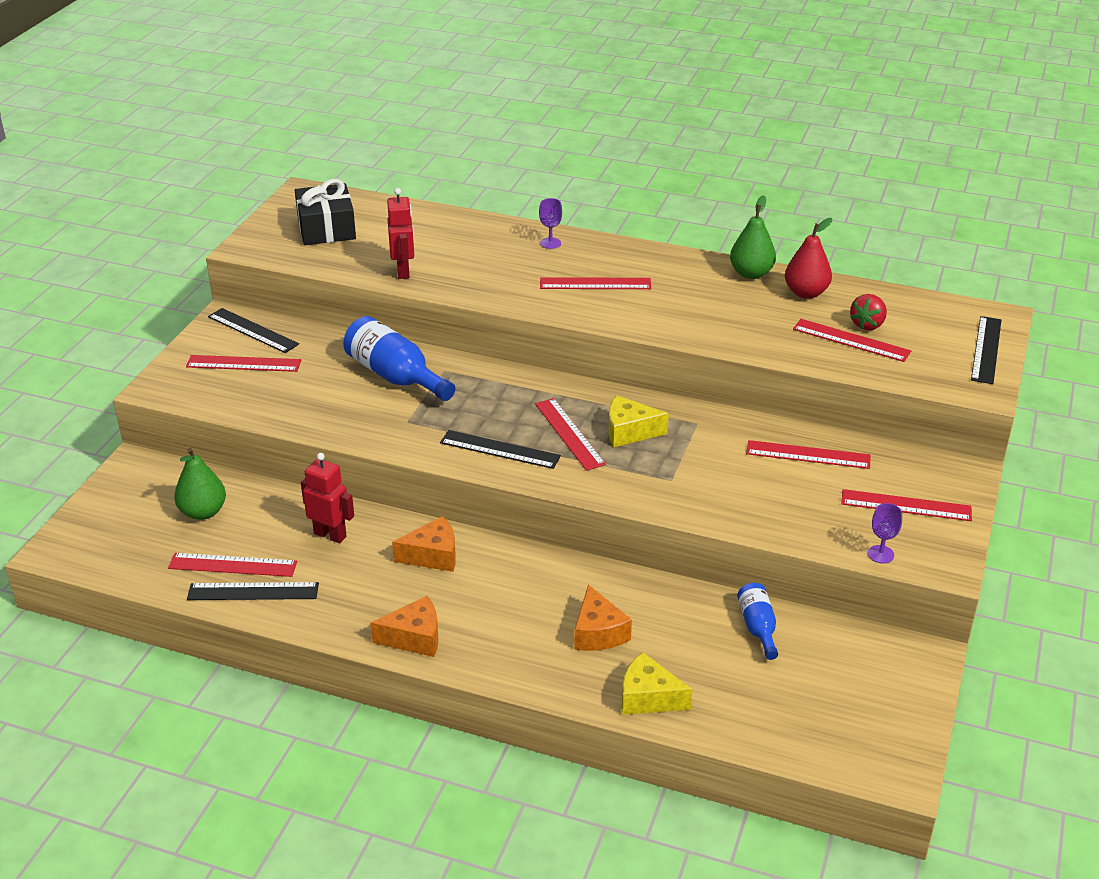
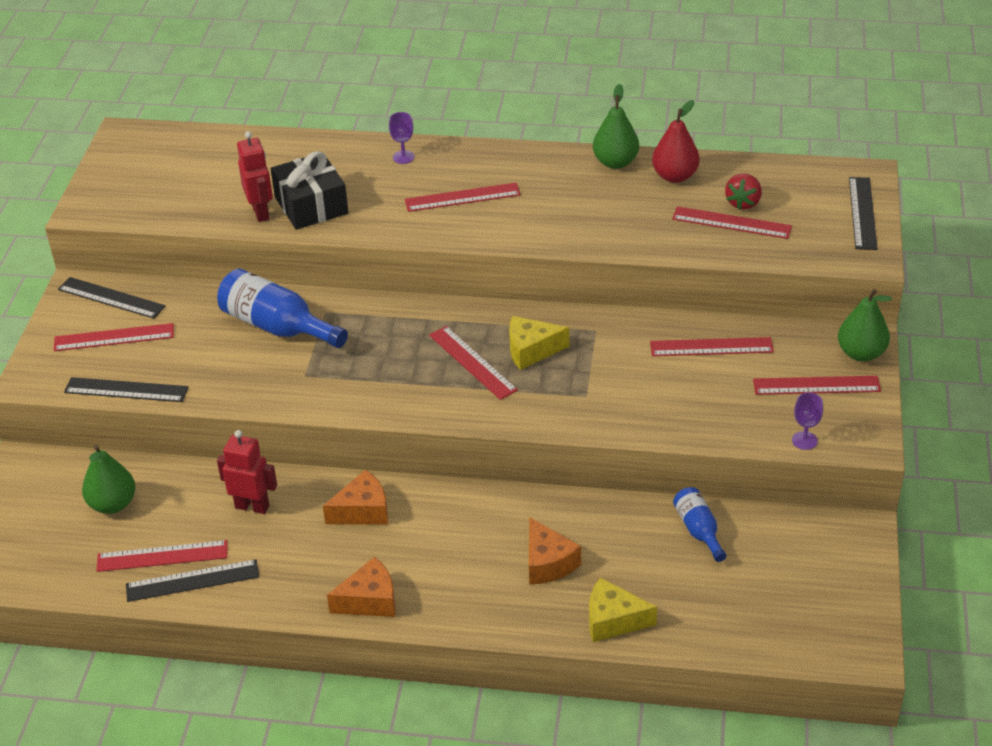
camera: 10 degrees left, 5 degrees up
(326, 229) = (163, 174): black gift -> black gift (311, 205)
(500, 449) = (408, 391): black ruler -> black ruler (126, 390)
(959, 483) = (861, 353): none -> green pear

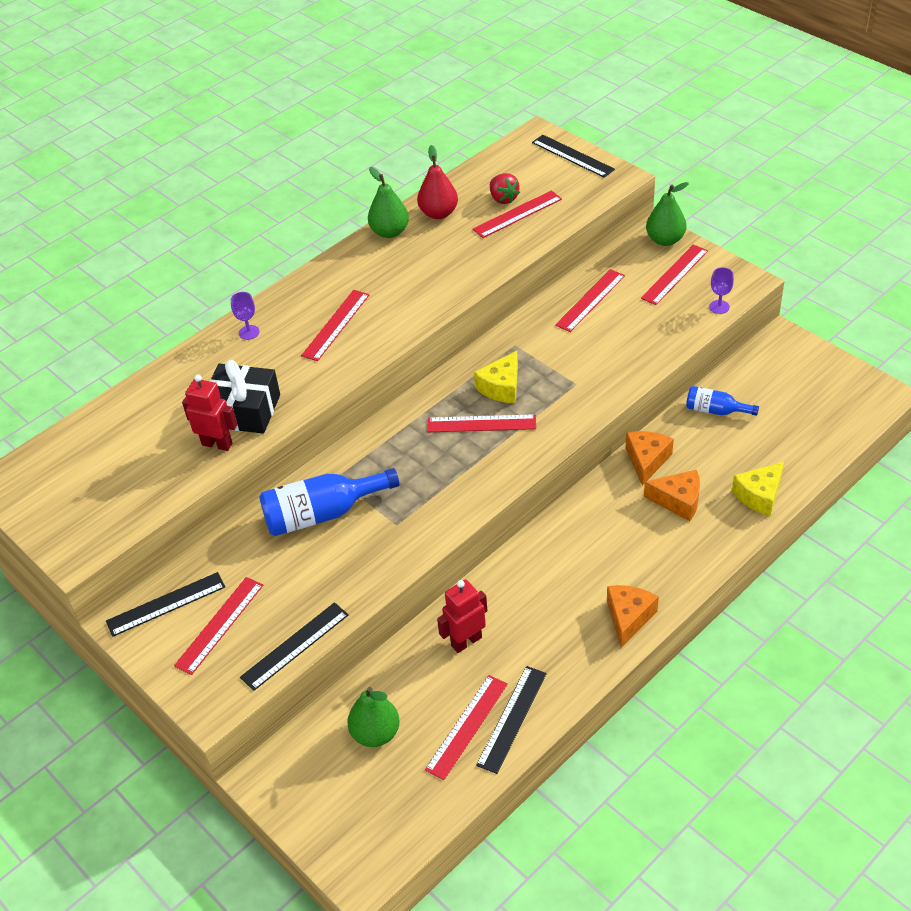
camera: 50 degrees left, 5 degrees up
(362, 511) = (533, 576): orange cheese -> orange cheese (646, 460)

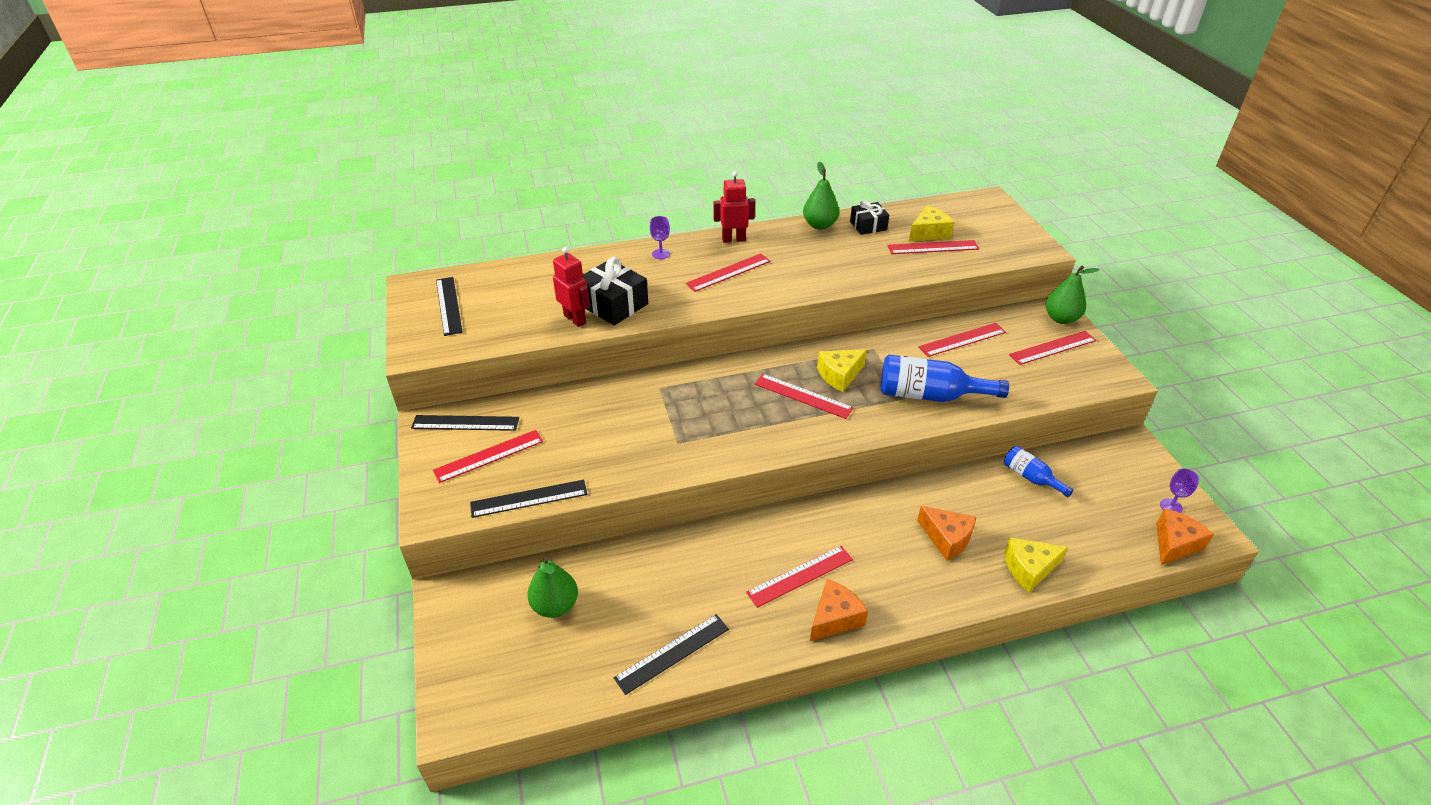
camera: 25 degrees right, 5 degrees down
(322, 514) = (627, 409): blue bottle -> blue bottle (929, 395)
(438, 213) = (868, 225): red pear -> black gift
(466, 641) = (681, 567): red robot -> red robot (733, 239)
(467, 726) = (630, 639): red ruler -> red ruler (800, 576)
(503, 198) = (929, 233): red strawberry -> yellow cheese
(572, 156) = (1010, 222): black ruler -> black ruler (449, 305)
(646, 460) = (939, 492): orange cheese -> orange cheese (1174, 544)
(719, 307) = (1079, 388): purple goblet -> purple goblet (1171, 506)

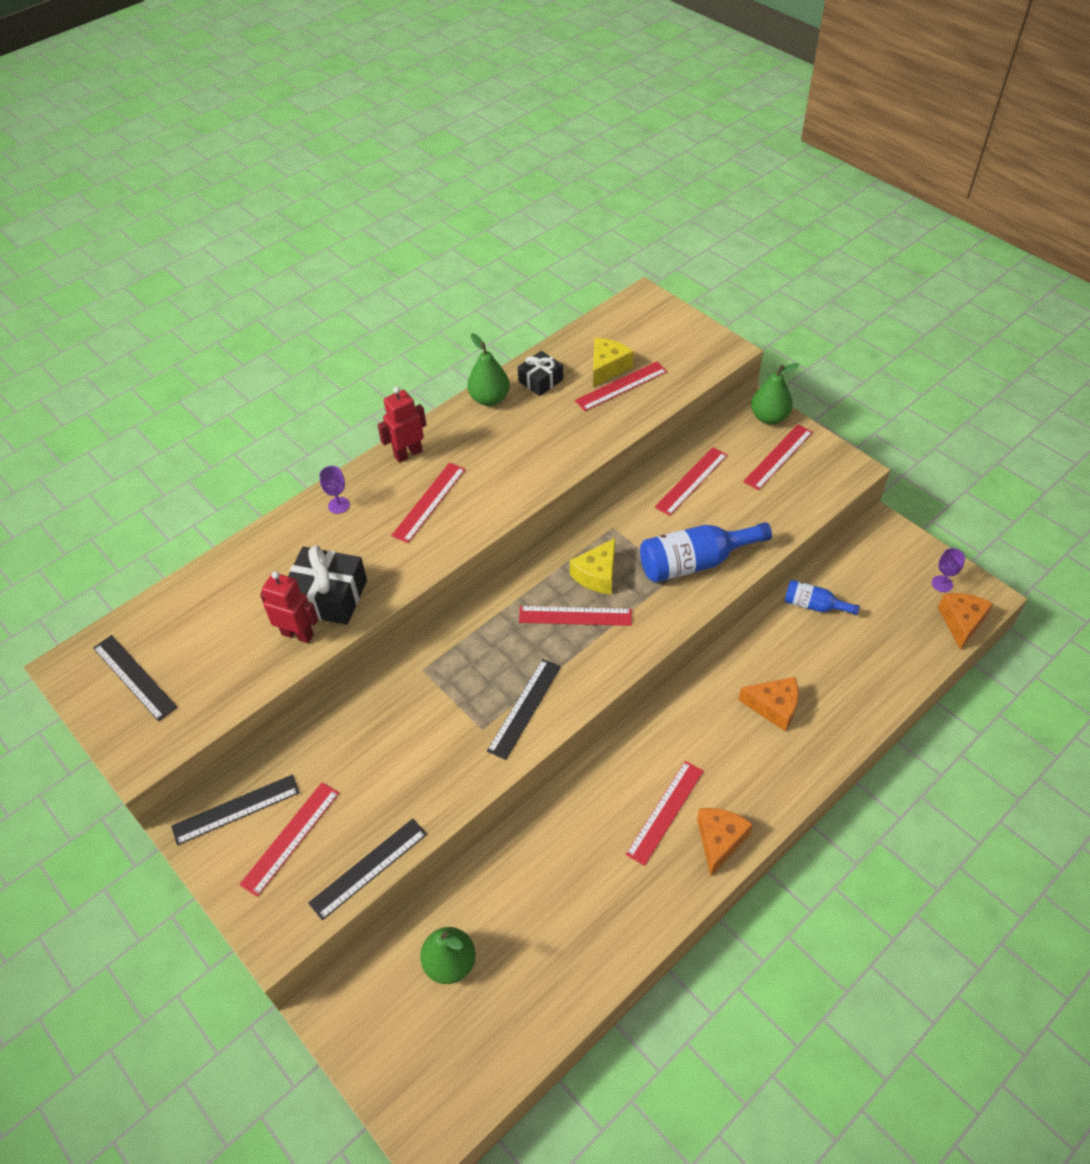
camera: 25 degrees left, 10 degrees up
(672, 653) = (594, 954): black ruler -> black ruler (524, 708)
(1029, 569) = (858, 706): yellow cheese -> none

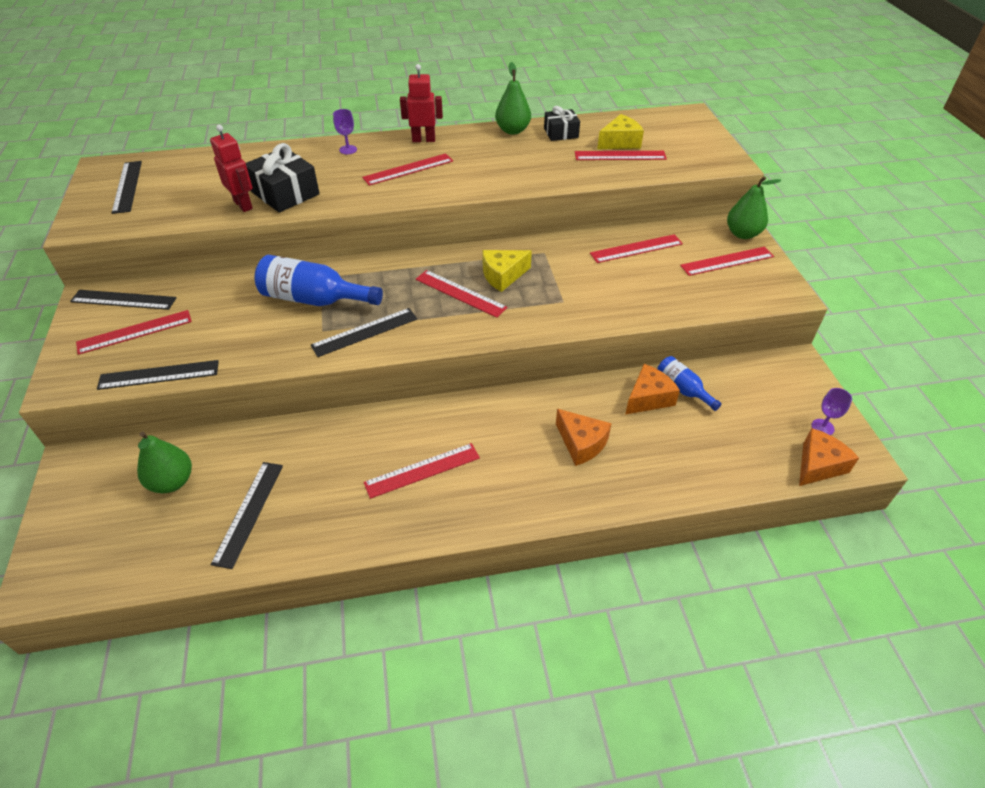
camera: 30 degrees right, 5 degrees down
(551, 945) = (249, 512): none -> black ruler
(695, 562) = (588, 300): blue bottle -> blue bottle (314, 299)
(719, 841) = (445, 514): orange cheese -> orange cheese (648, 398)

